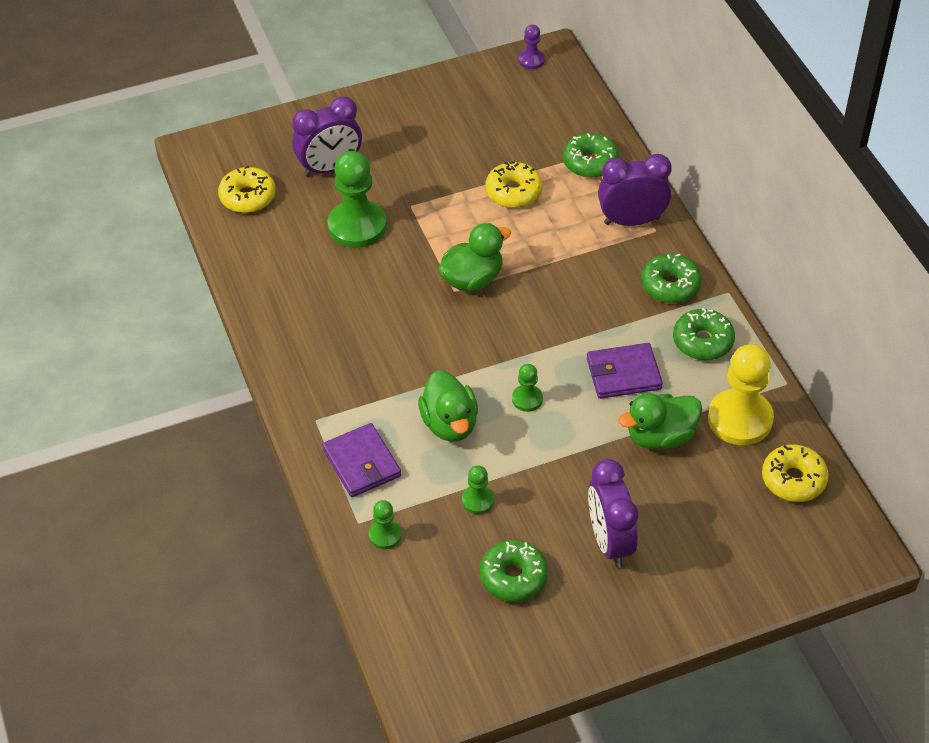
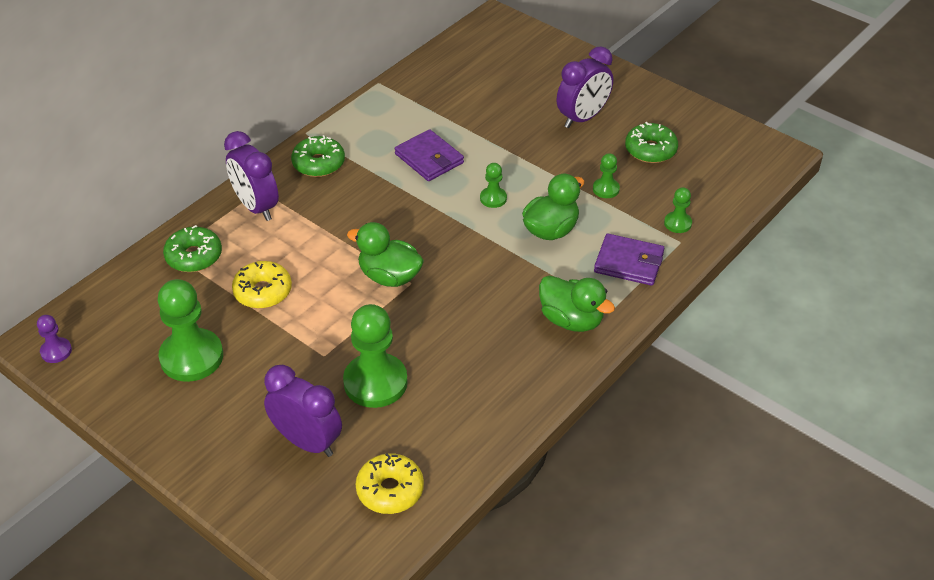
camera: 120 degrees left, 5 degrees down
(361, 463) = (629, 263): purple wallet -> purple wallet turned 75 degrees clockwise
(468, 130) = (191, 357): none -> green pawn
(660, 436) = (474, 123): green duck -> green duck (571, 320)
(702, 341) = (366, 130): green donut -> none
(740, 419) = (428, 93): yellow pawn -> none
(793, 479) = (462, 58): yellow donut -> none

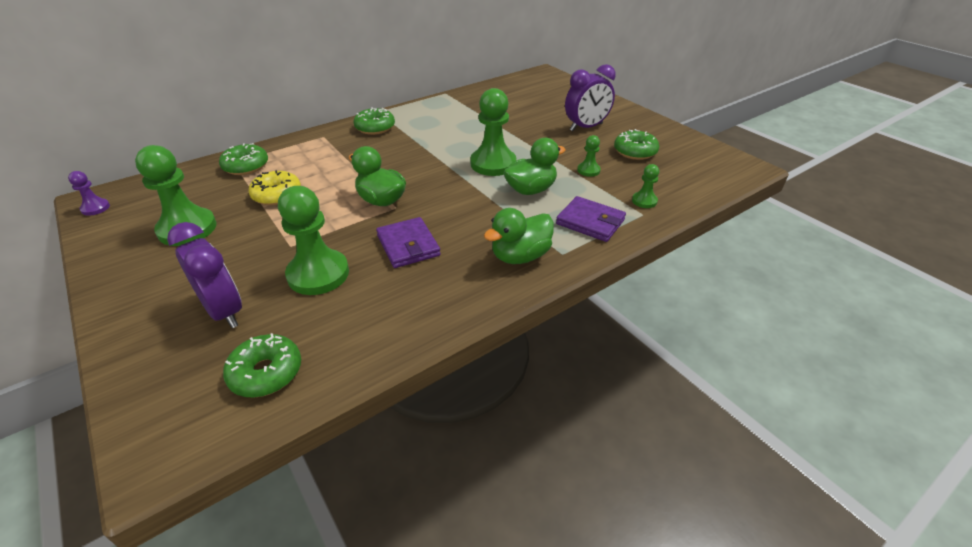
camera: 15 degrees right, 5 degrees down
(256, 207) = (313, 145): purple clock -> none
(390, 490) = (266, 373): yellow donut -> green donut
(429, 158) = (456, 135): purple wallet -> purple wallet (408, 245)
(493, 198) = (493, 164): green pawn -> green pawn, size x2.06
(571, 320) = (520, 256): green duck -> green duck turned 90 degrees clockwise

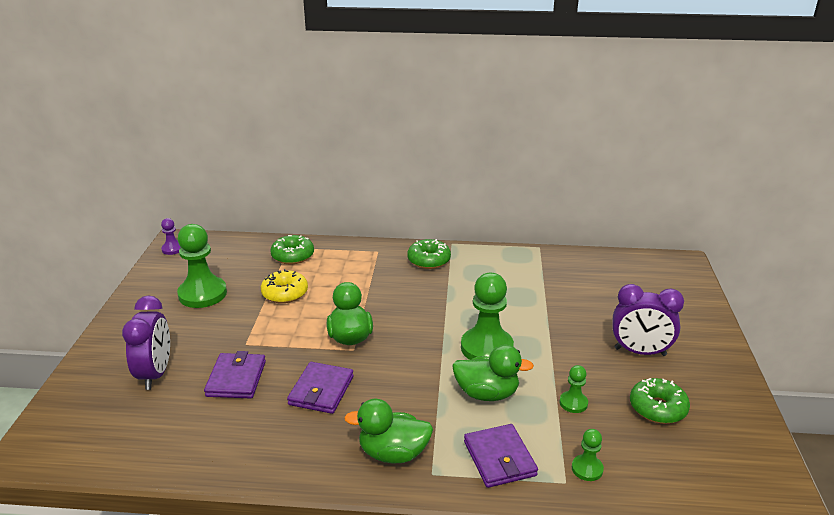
camera: 40 degrees right, 10 degrees down
(266, 373) = (129, 435): green donut -> none
(318, 274) = (236, 378): green pawn -> purple wallet

